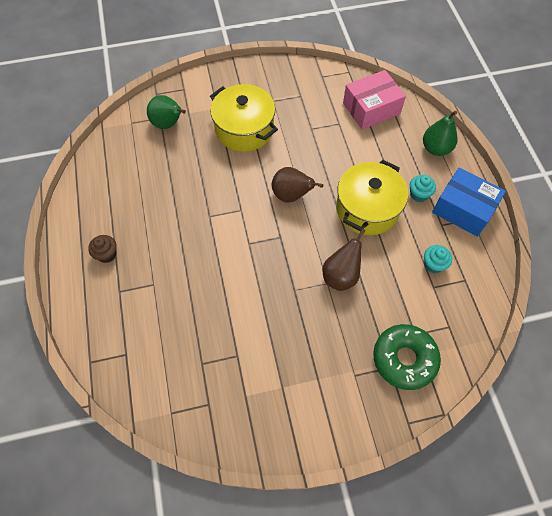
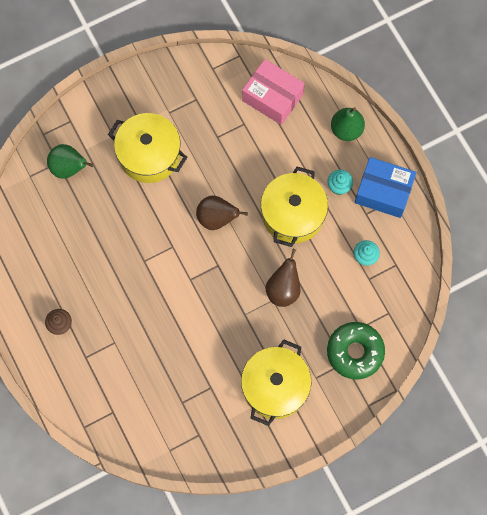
camera: 15 degrees left, 10 degrees up
(307, 373) = (275, 387): none -> yellow pot
(371, 108) = (272, 97): pink box -> pink box turned 75 degrees clockwise

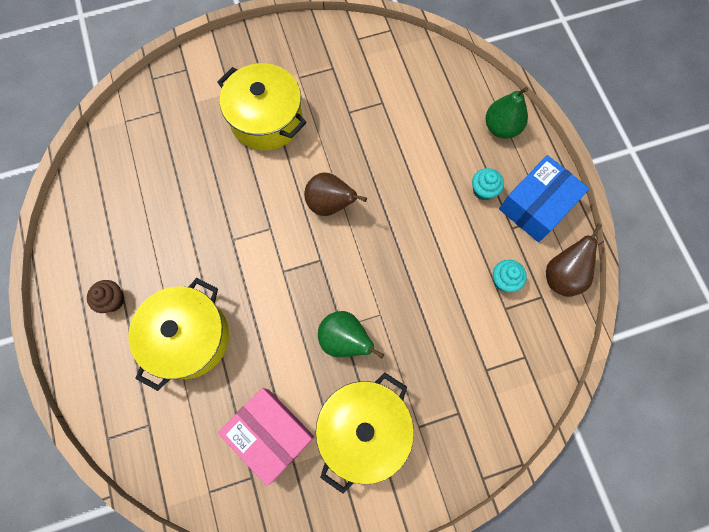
camera: 10 degrees right, 0 degrees up
(69, 168) = (171, 119): green pear -> green pear (345, 339)
(272, 97) = (420, 79): pink box -> pink box (271, 434)
(283, 289) = (395, 304): brown pear -> brown pear (562, 275)
(293, 214) = (422, 214): yellow pot -> yellow pot (189, 338)
(355, 352) = (475, 401): green donut -> none
(383, 192) = (536, 206): blue box -> blue box turned 75 degrees counterclockwise

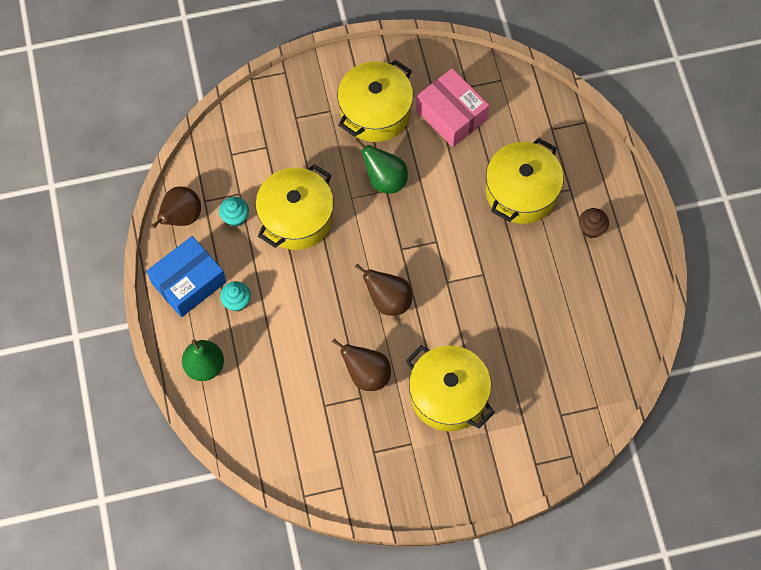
camera: 175 degrees left, 5 degrees down
(345, 132) = (366, 374): none -> brown pear
(437, 285) = (296, 218): none -> yellow pot

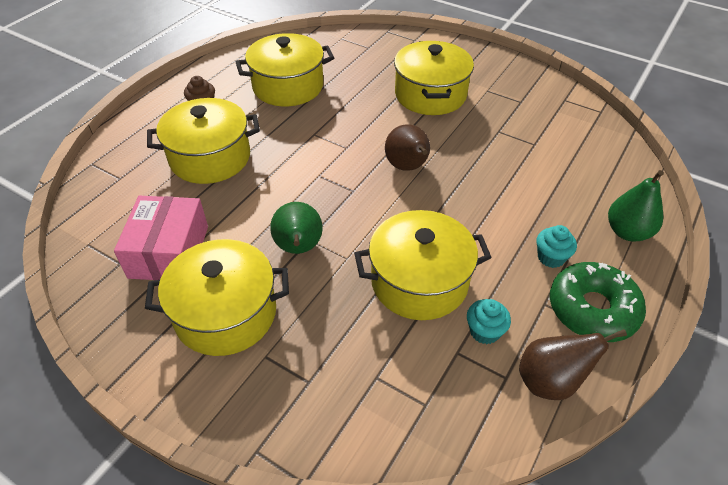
camera: 135 degrees left, 20 degrees down
(188, 282) = (592, 309): blue box -> green donut
(366, 374) = (479, 139): brown pear -> none
(561, 304) = (288, 86): none -> yellow pot

